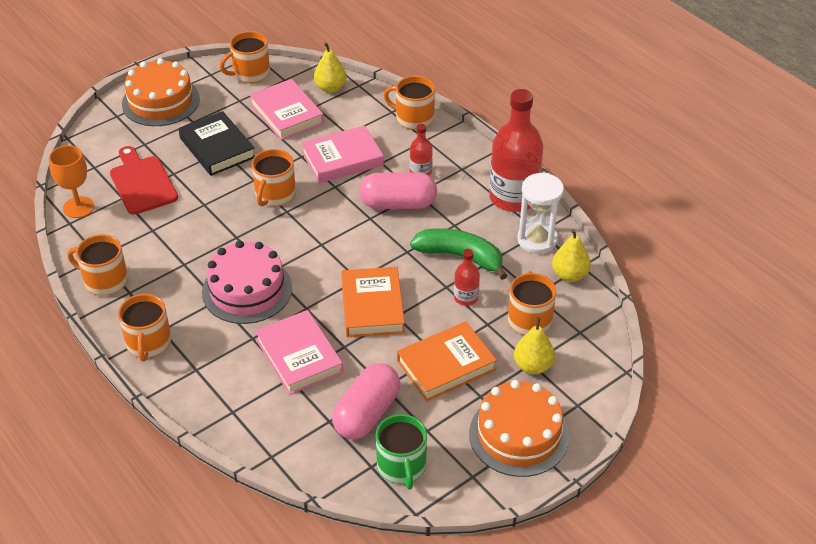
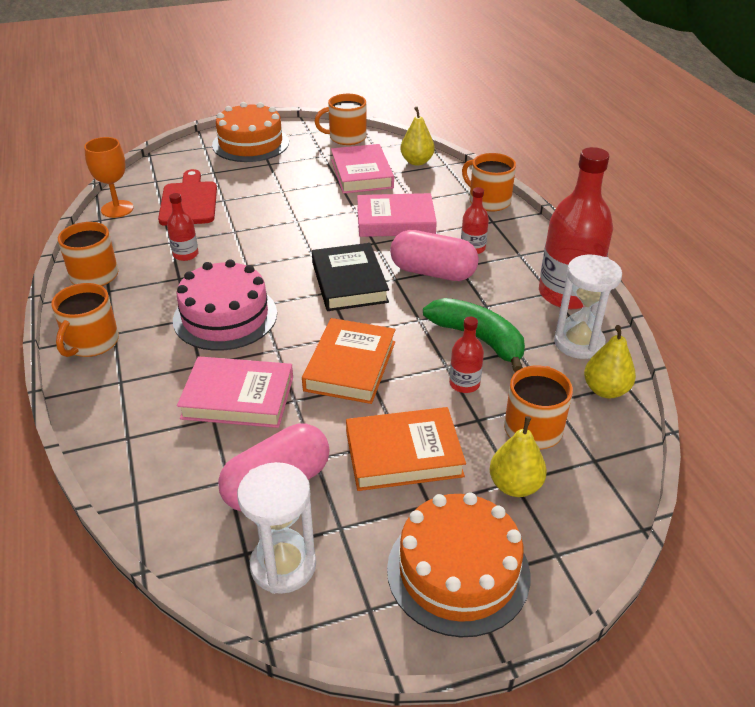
camera: 20 degrees right, 5 degrees down
(175, 239) = (185, 254): none -> red bottle
(217, 148) = (278, 188): black book -> black book (349, 282)
(275, 195) = (308, 237): orange mug -> none
(299, 356) = (238, 397): pink book -> pink book turned 75 degrees counterclockwise
(401, 466) = (283, 565): green mug -> white hourglass

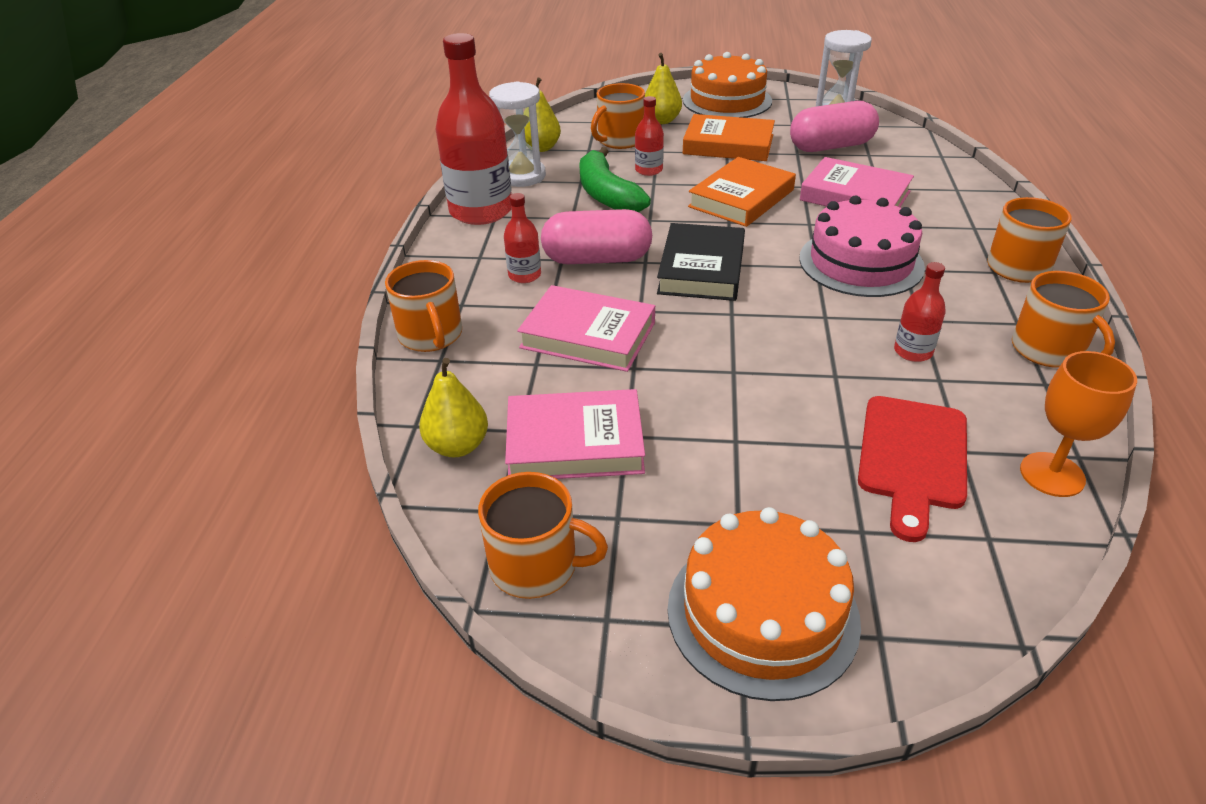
camera: 155 degrees left, 0 degrees up
(362, 174) = (575, 442): pink book -> pink book turned 75 degrees clockwise
(433, 272) = (597, 259): pink capsule -> pink capsule turned 45 degrees counterclockwise

